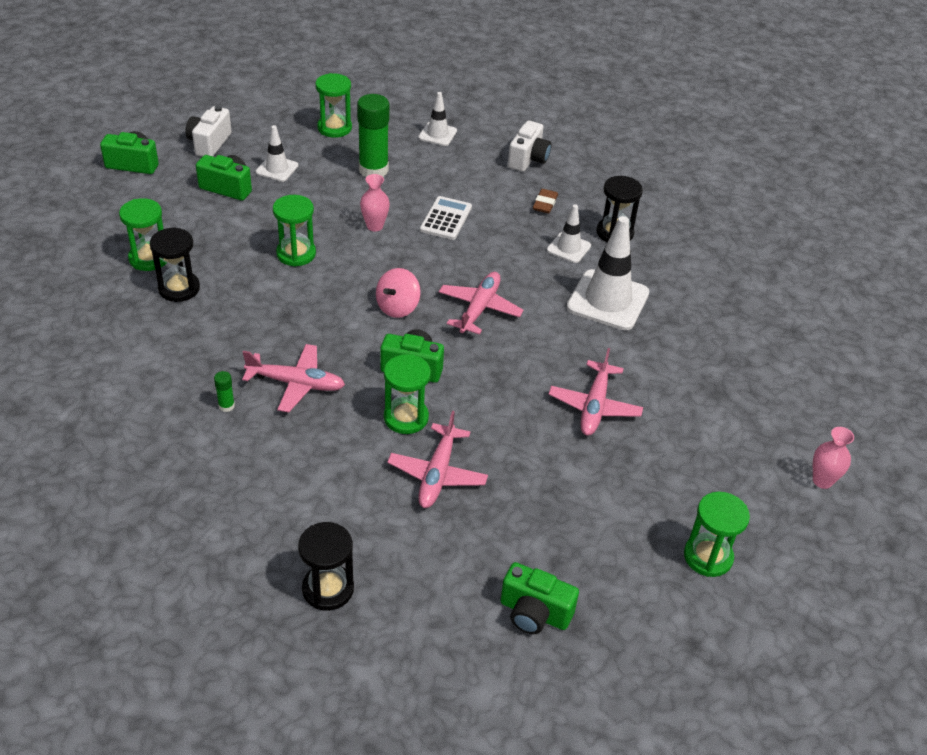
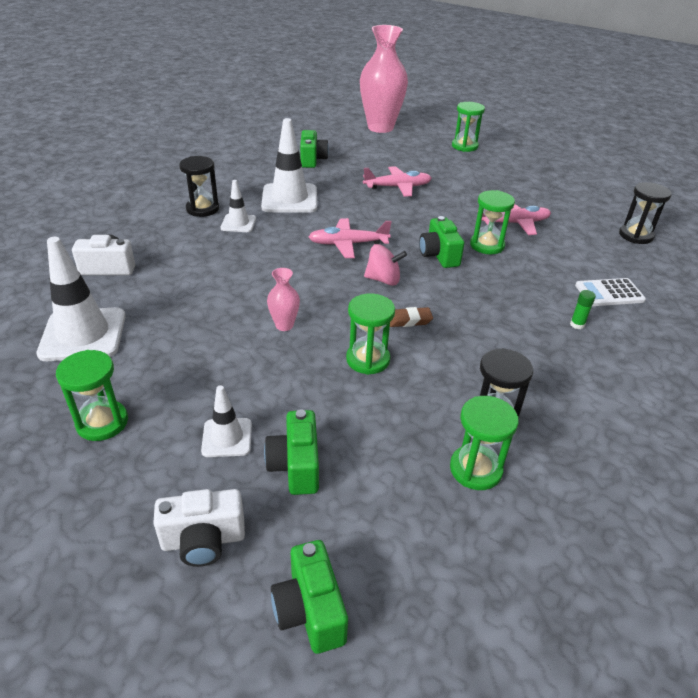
camera: 115 degrees left, 5 degrees down
(296, 383) = (515, 300): pink plane -> none
(373, 170) = (183, 358): green glue stick -> none
(437, 134) = (83, 335): white traffic cone -> white traffic cone, size x1.85
(446, 219) = (241, 288): white calculator -> white calculator (609, 293)
(534, 613) = (558, 179): green camera -> green camera (312, 160)
(545, 204) = (181, 245): brown eraser -> brown eraser (409, 320)
(822, 481) = (380, 127): pink vase -> pink vase, size x2.39

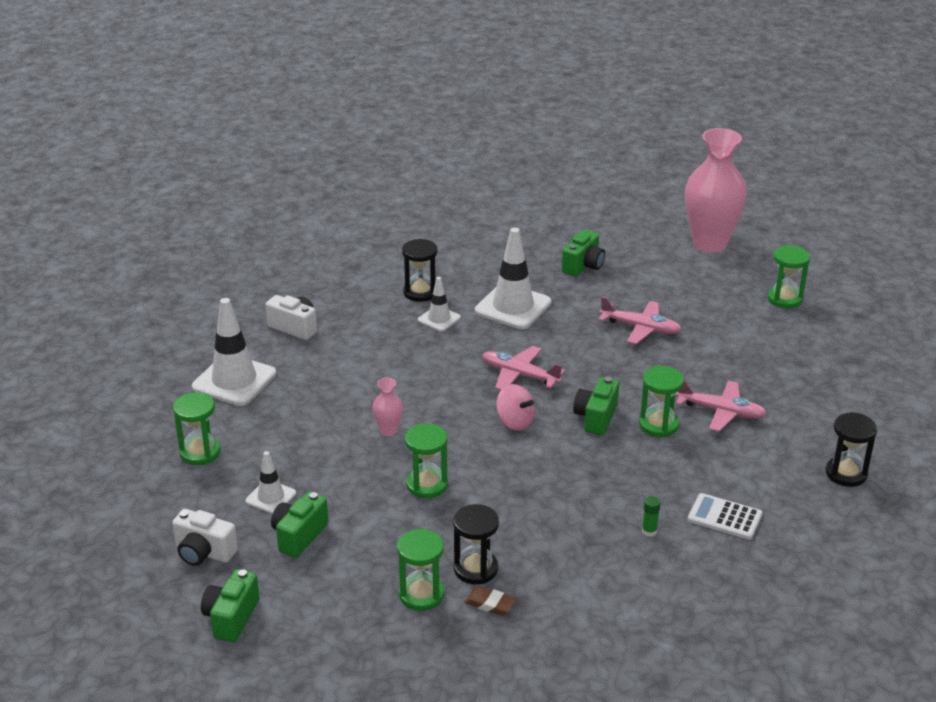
camera: 35 degrees right, 5 degrees down
(409, 320) = (497, 467): brown eraser -> brown eraser (490, 604)

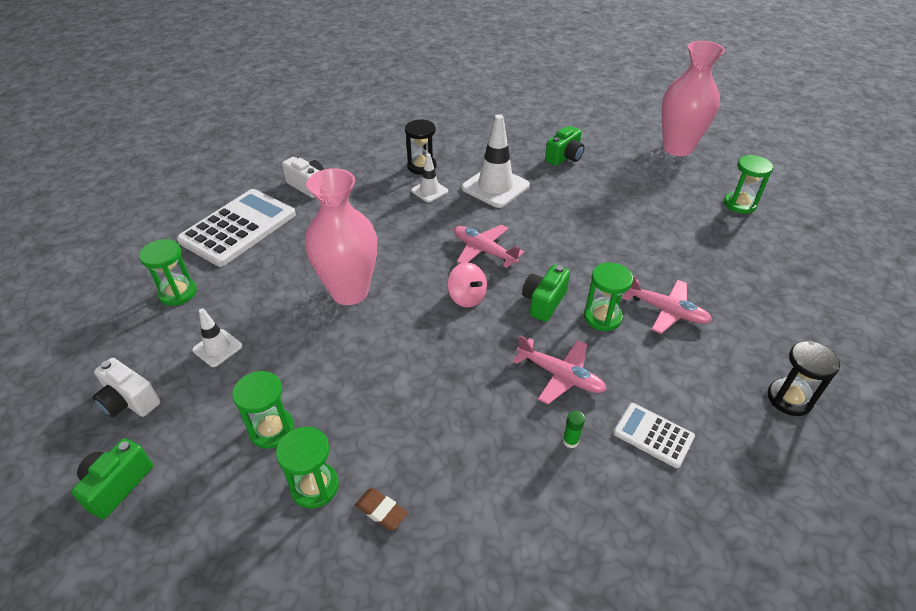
camera: 10 degrees right, 10 degrees up
(234, 380) = (238, 228): white traffic cone -> white calculator
(299, 536) = (224, 395): green camera -> none
(388, 430) = (349, 292): pink vase -> pink vase, size x2.39
(427, 485) = (364, 354): green hourglass -> green hourglass (272, 429)
(475, 569) = (380, 462): black hourglass -> none
(640, 328) = (603, 218): pink plane -> pink plane (560, 375)

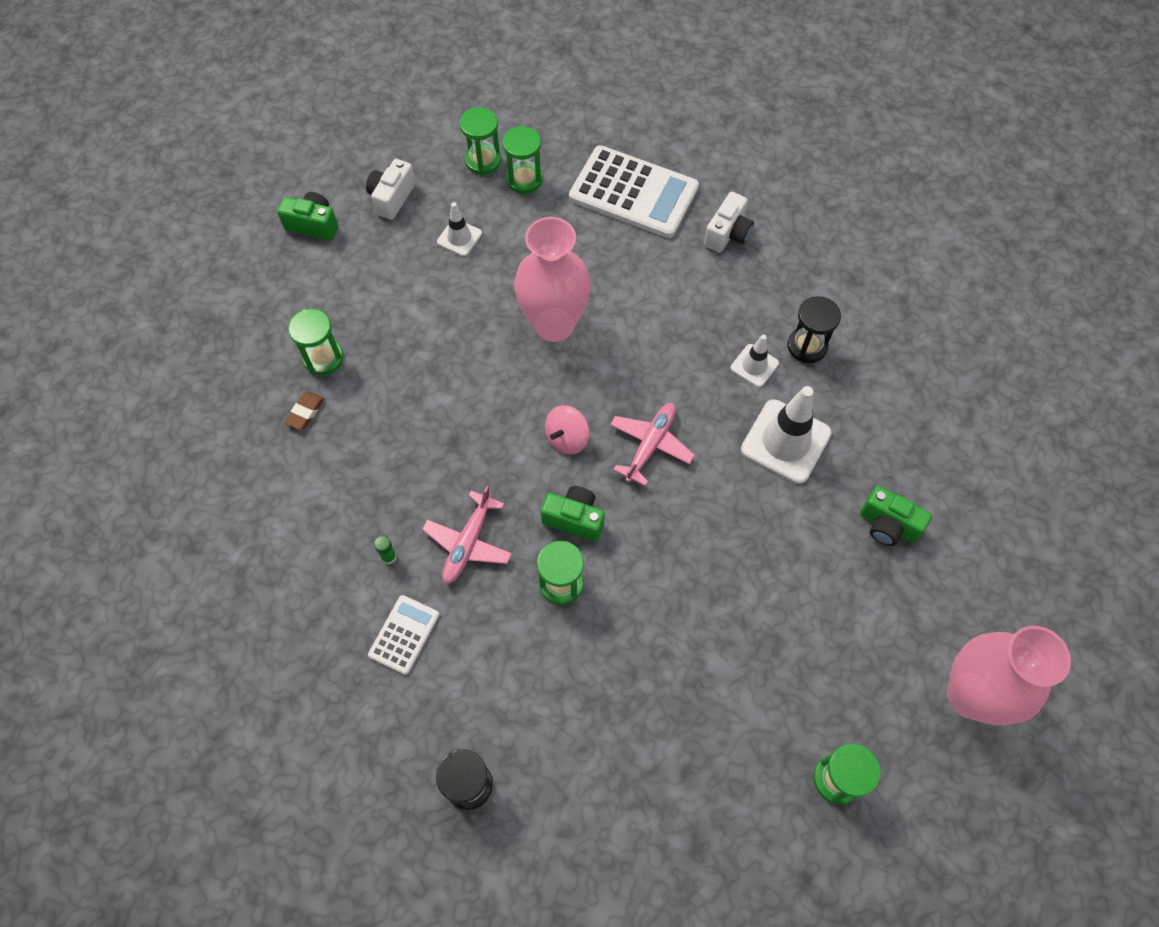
camera: 80 degrees right, 20 degrees up
(272, 429) = (375, 310): green hourglass -> green hourglass (483, 161)
(665, 311) = (585, 656): pink plane -> none

